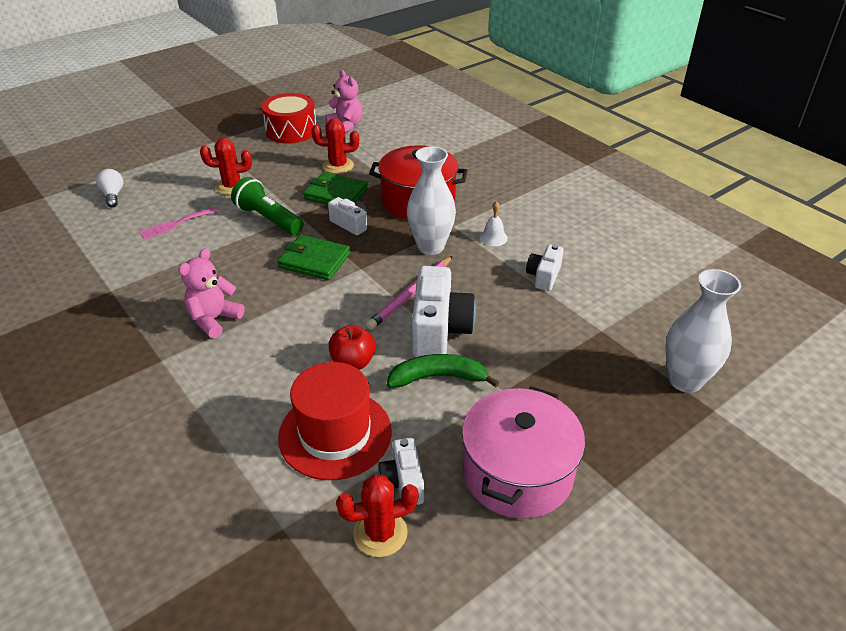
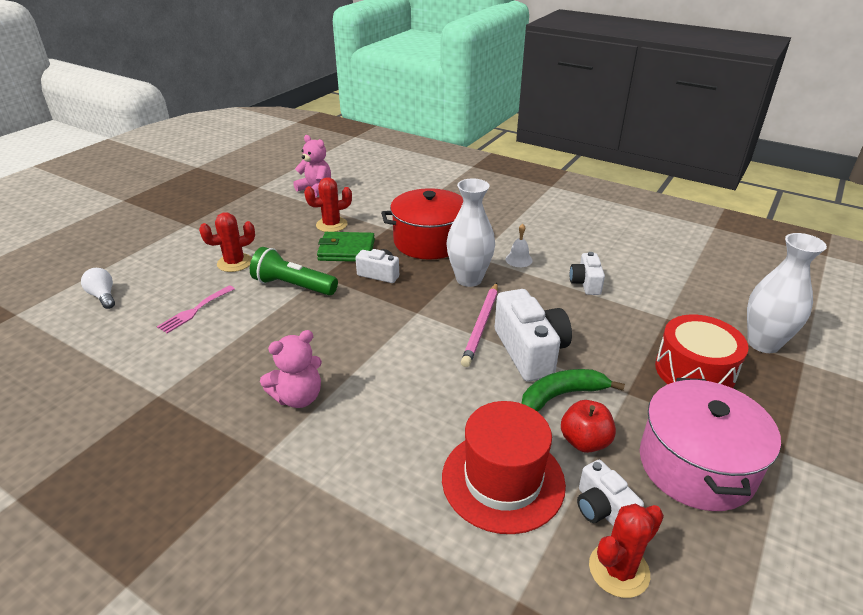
camera: 20 degrees left, 5 degrees down
(214, 319) = (298, 397): pink teddy bear -> pink teddy bear turned 135 degrees counterclockwise
(291, 131) = (264, 202): red drum -> red drum (694, 371)
(314, 260) = (366, 315): green wallet -> none
(353, 362) = (471, 403): red apple -> red apple (584, 441)

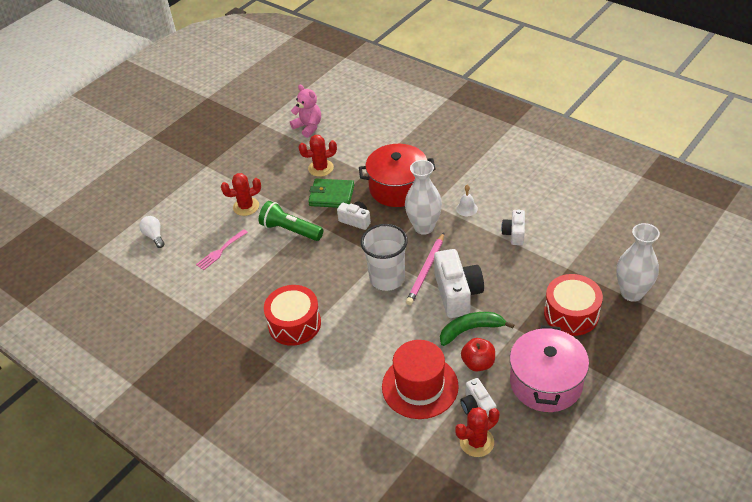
camera: 10 degrees right, 10 degrees up
(298, 397) = (294, 324): pink teddy bear -> red drum
(429, 336) = (387, 278): none -> white cup

